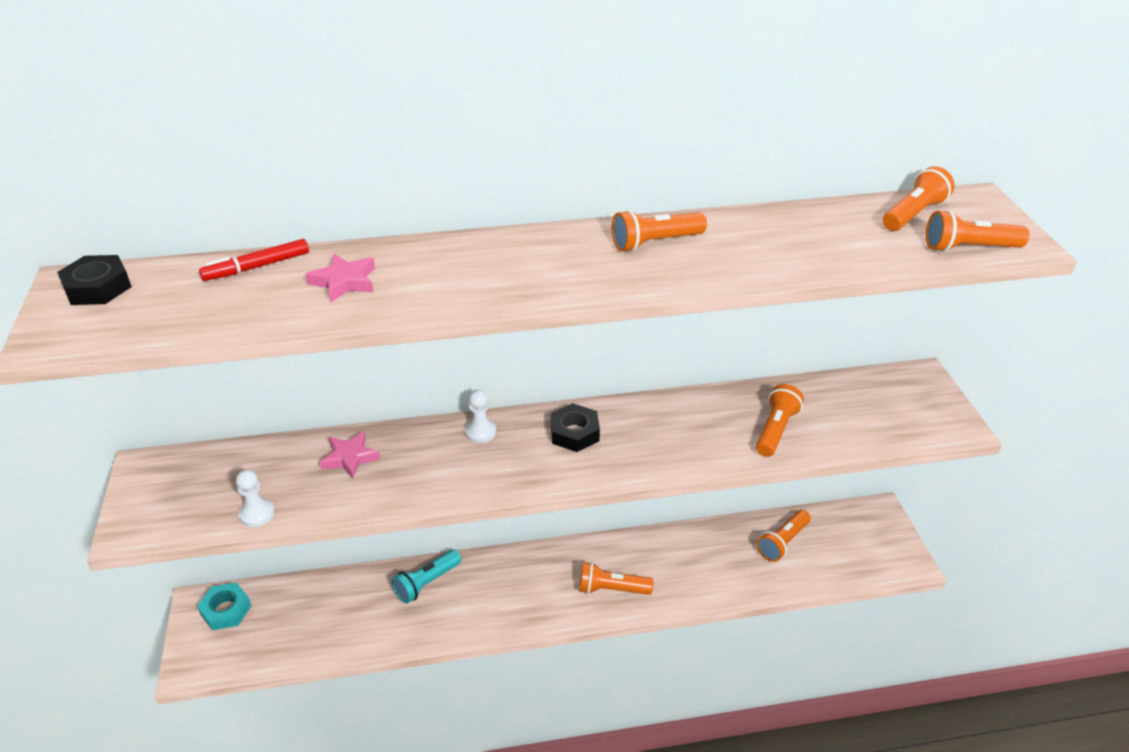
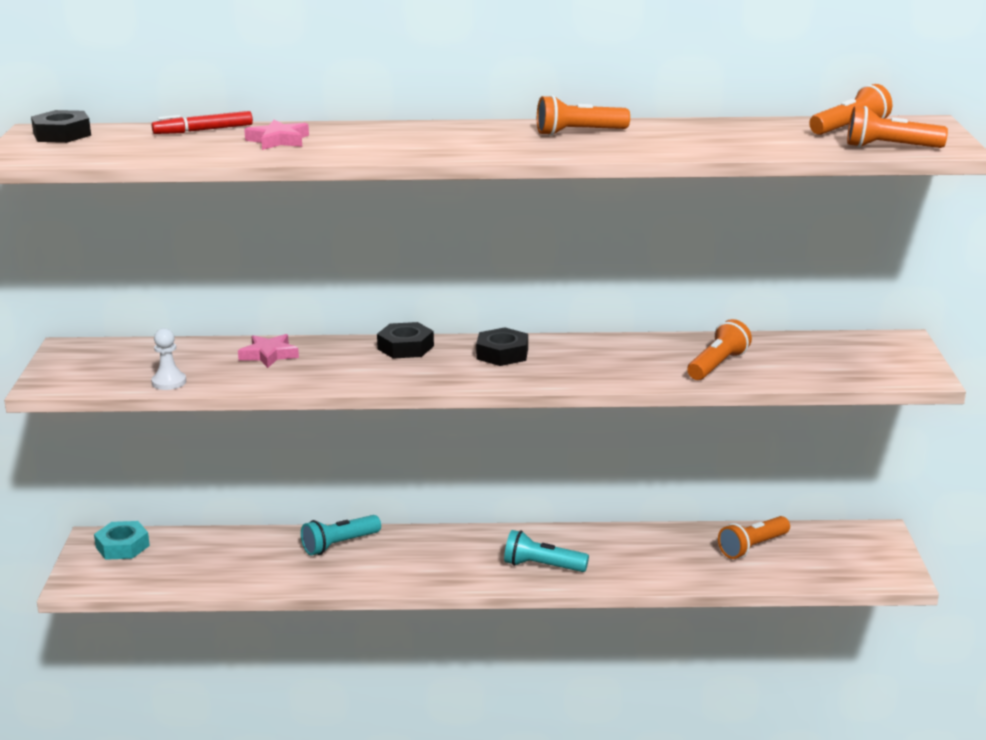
camera: 10 degrees right, 15 degrees down
(480, 432) = (405, 347): white pawn -> black nut
(612, 589) = (542, 566): orange flashlight -> turquoise flashlight

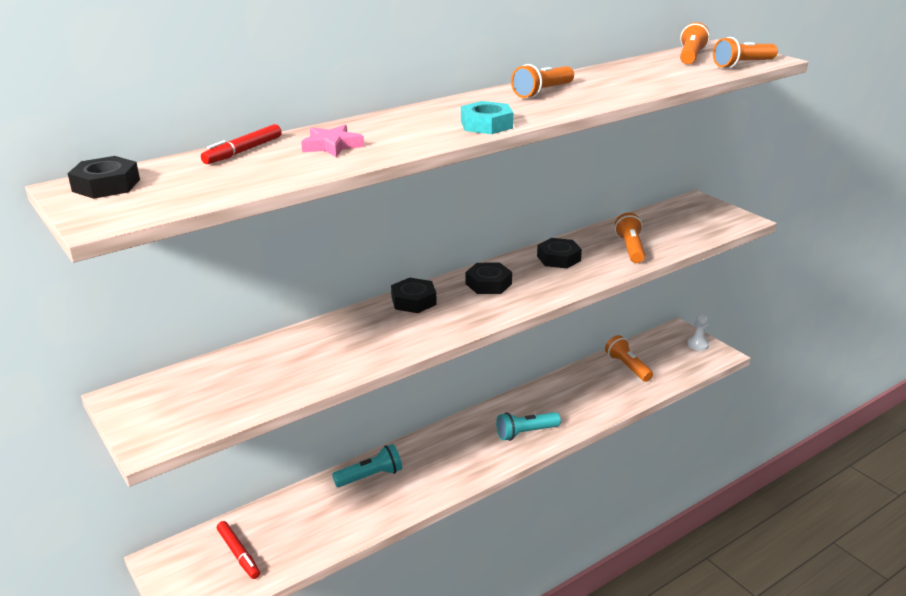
camera: 35 degrees left, 5 degrees up
(122, 546) = (193, 556): turquoise nut -> turquoise nut (486, 125)
(158, 559) = (238, 553): none -> red marker
(169, 382) = (266, 398): white pawn -> white pawn (698, 344)
(269, 355) = (317, 343): pink star -> none
(339, 545) = (370, 476): turquoise flashlight -> turquoise flashlight turned 135 degrees counterclockwise
(617, 352) = (558, 258): none -> black nut
(753, 547) = (627, 367): orange flashlight -> orange flashlight turned 135 degrees clockwise

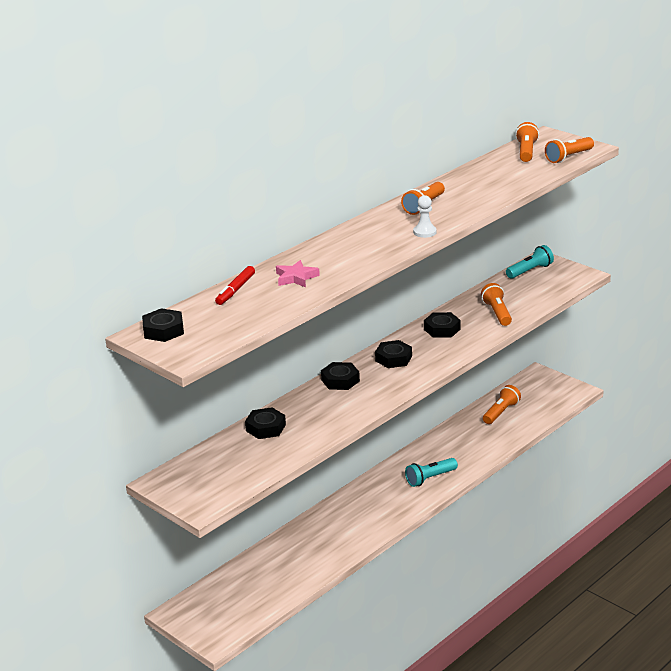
camera: 10 degrees left, 0 degrees up
(238, 553) = (235, 599): red marker -> none
(294, 346) = (265, 428): none -> black nut
(370, 476) = (314, 530): turquoise flashlight -> turquoise flashlight (530, 271)
(486, 125) = (396, 245): turquoise nut -> none
(627, 367) = (501, 412): orange flashlight -> orange flashlight turned 75 degrees clockwise
(698, 344) = (557, 384): white pawn -> white pawn (424, 232)

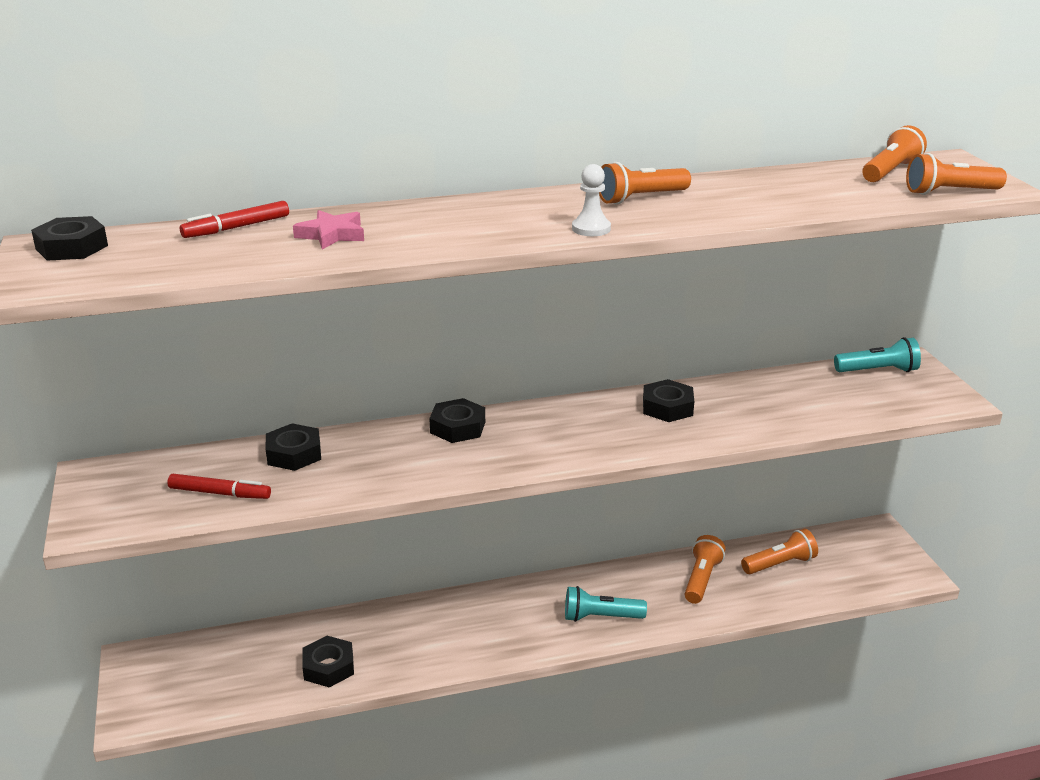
camera: 30 degrees right, 0 degrees up
(252, 462) = (219, 493): none -> red marker
(393, 358) = (558, 423): black nut -> black nut (328, 667)
(497, 313) = (769, 411): orange flashlight -> orange flashlight (701, 579)

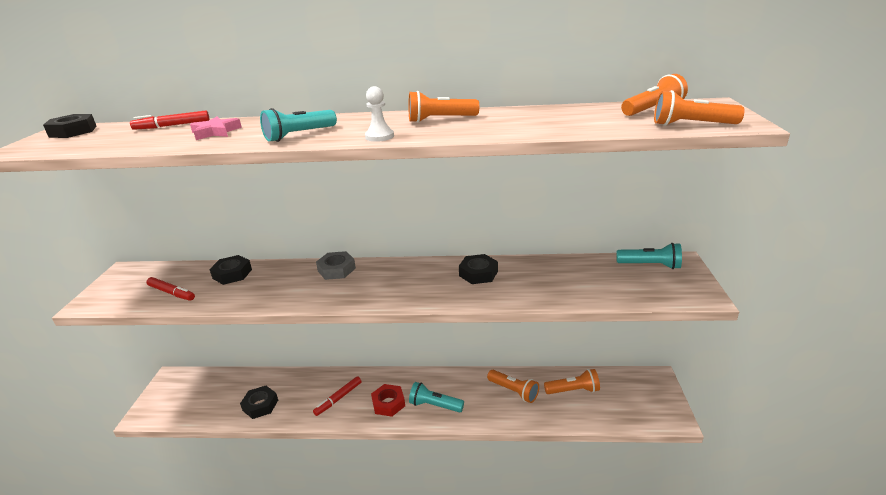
camera: 20 degrees right, 0 degrees up
(450, 635) = (338, 398): none -> red marker
(458, 427) = (336, 269): black nut -> grey nut
(472, 233) = (299, 135): none -> turquoise flashlight
(531, 627) = (388, 403): none -> red nut
(701, 579) = (514, 391): orange flashlight -> orange flashlight turned 90 degrees clockwise

